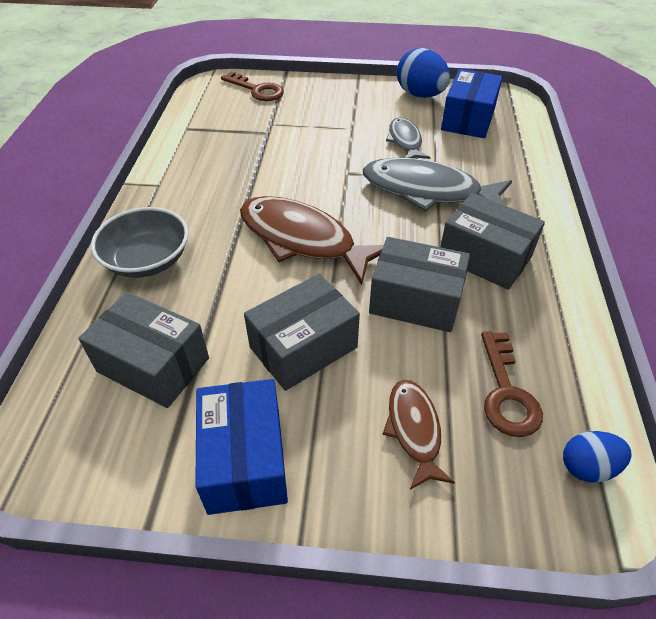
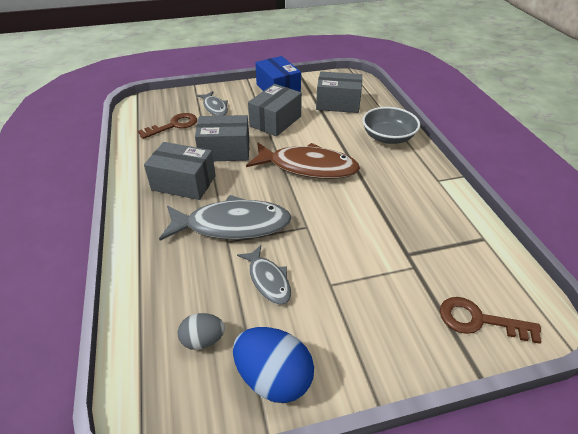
camera: 160 degrees right, 5 degrees down
(414, 430) = (215, 108): brown fish -> grey fish
(468, 119) = (203, 340): blue box -> grey egg
(506, 392) = (174, 125): brown key -> brown key turned 75 degrees clockwise
(587, 467) = (142, 112): blue egg -> none

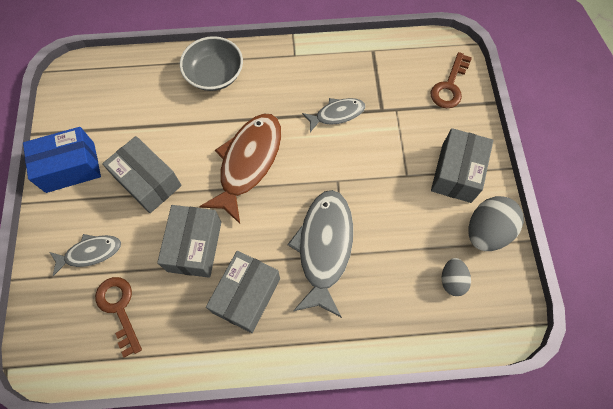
camera: 80 degrees left, 25 degrees up
(268, 280) = (396, 223): grey fish -> grey fish (337, 114)
(273, 378) = (486, 231): blue egg -> grey egg
(338, 103) = (130, 105): grey box -> grey box (456, 173)

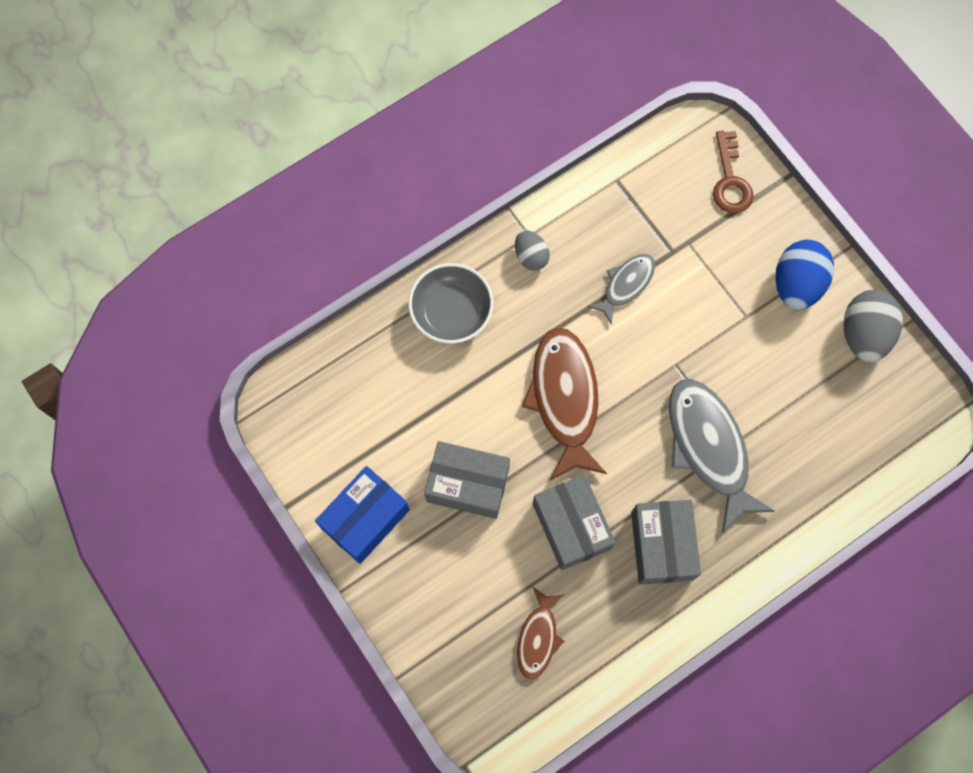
camera: 30 degrees left, 5 degrees up
(90, 253) = (462, 599): grey fish -> none
(119, 309) = (538, 637): brown key -> brown fish
(452, 280) = (858, 408): grey egg -> grey egg (531, 256)
(456, 173) = (796, 284): grey box -> blue egg

